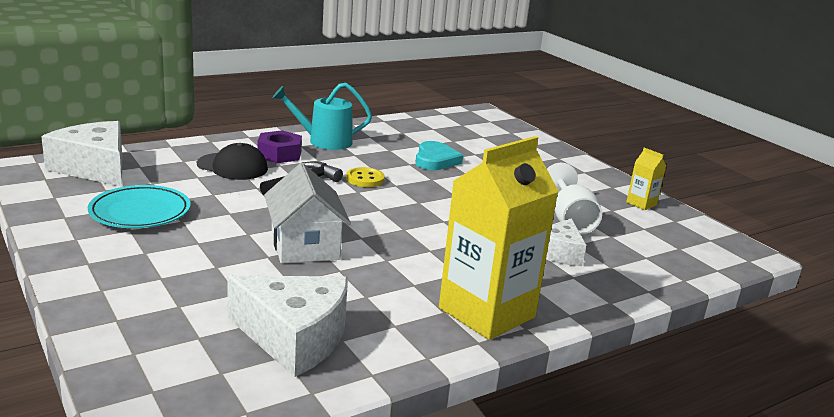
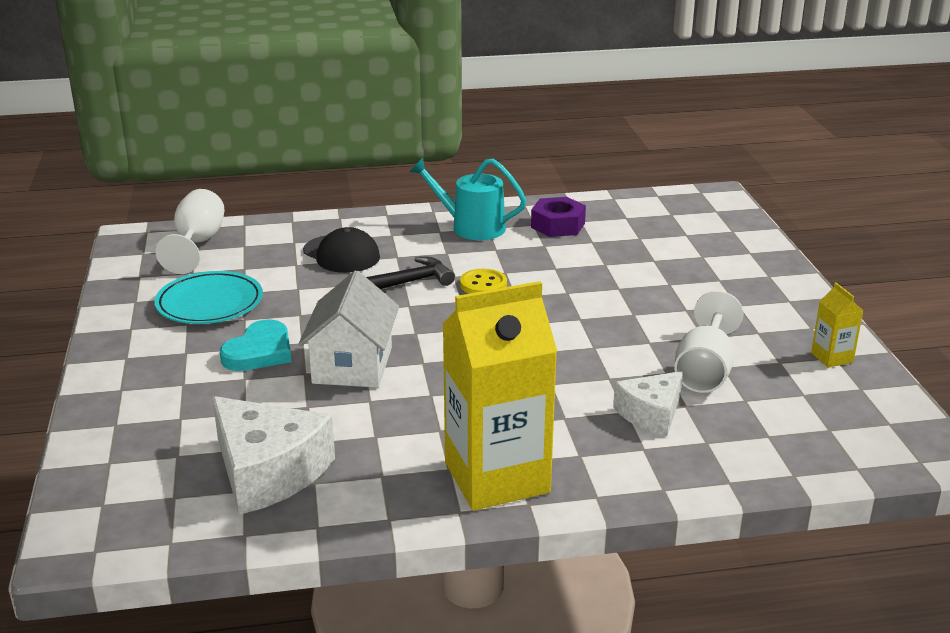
camera: 25 degrees right, 5 degrees up
(94, 168) = (197, 244): white cheese -> white goblet
(279, 154) = (405, 241): purple nut -> purple nut (557, 225)
(435, 160) = (593, 265): turquoise heart -> turquoise heart (259, 352)

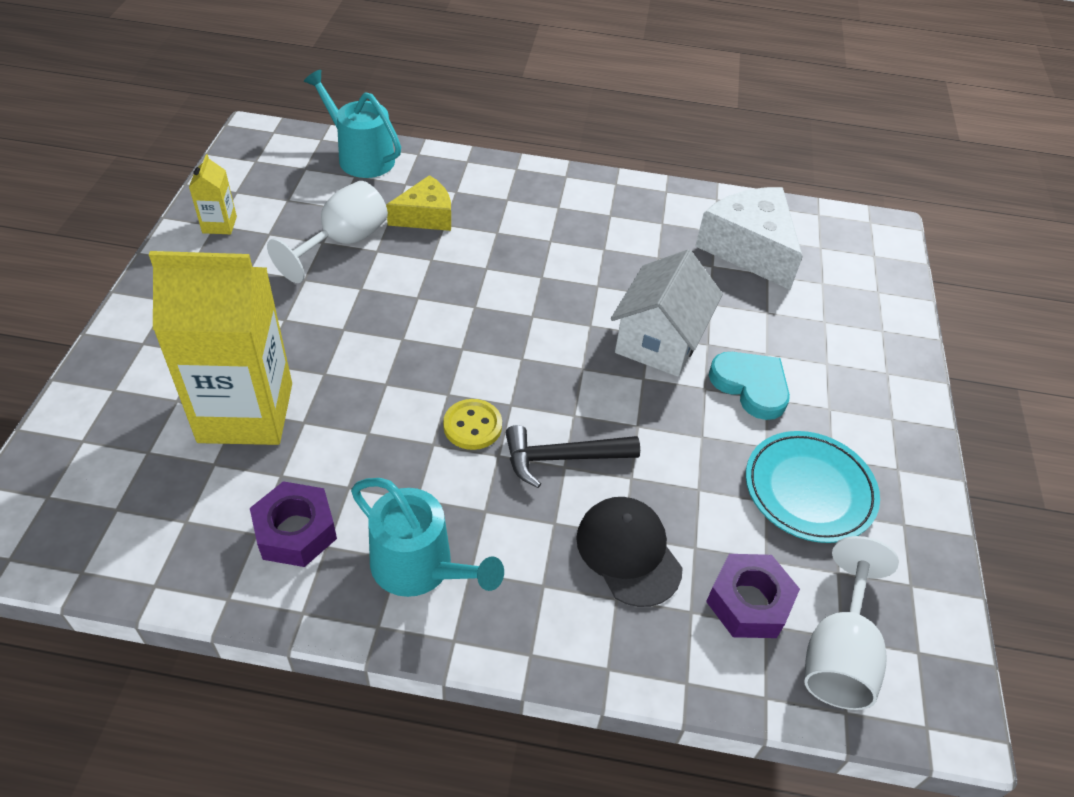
camera: 165 degrees left, 20 degrees up
(256, 251) = (748, 602): none -> purple nut
(259, 352) = (751, 386): turquoise heart -> turquoise heart turned 90 degrees clockwise
(497, 477) = (578, 198): yellow carton -> yellow carton (246, 412)
(651, 414) = (425, 216): white cheese -> yellow cheese
(787, 458) = (361, 157): none -> turquoise watering can

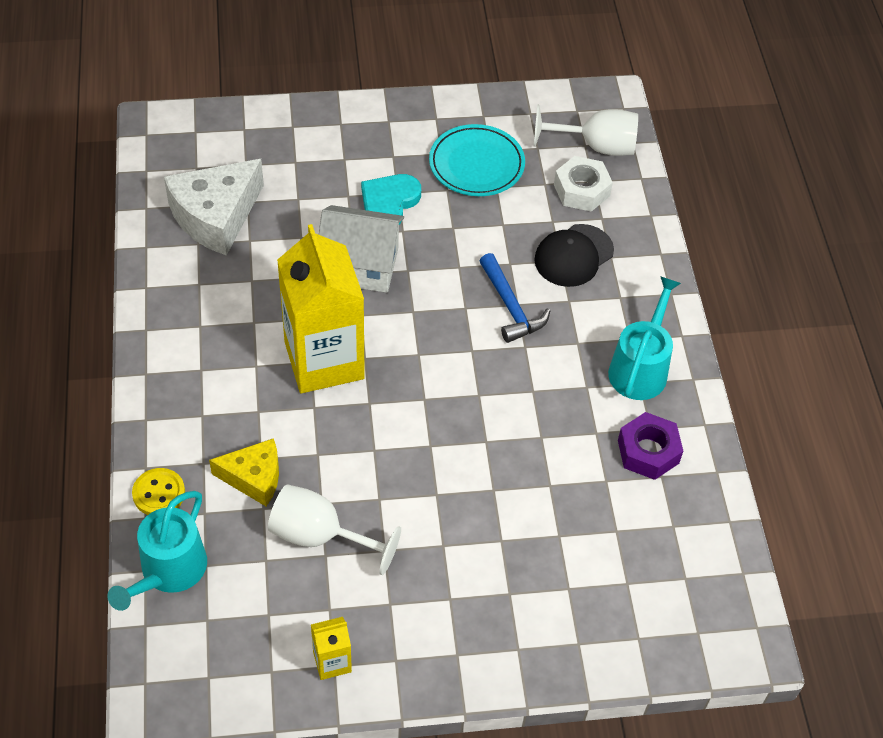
camera: 105 degrees left, 5 degrees up
(246, 412) = (559, 530): yellow carton -> yellow carton (324, 360)
(425, 216) = (254, 477): yellow cheese -> yellow cheese turned 135 degrees clockwise
(472, 426) = (504, 369): yellow button -> yellow button (159, 493)
(562, 458) = (510, 307): black hammer -> blue hammer
(748, 602) = (581, 190): purple nut -> white nut

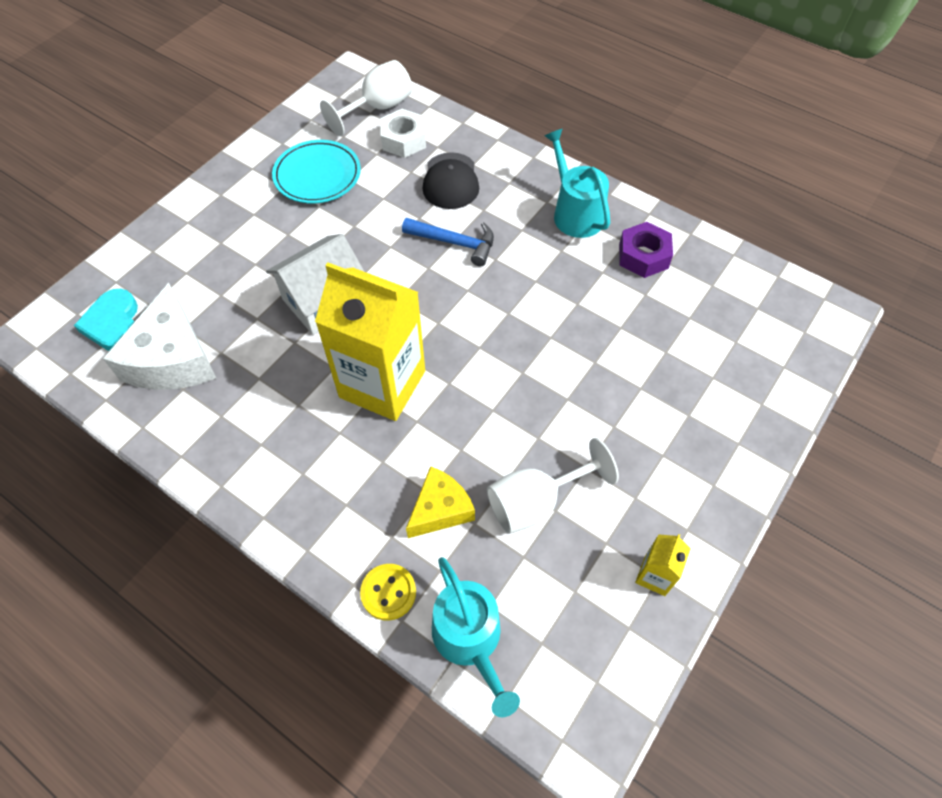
camera: 45 degrees left, 5 degrees up
(389, 203) = (290, 245): turquoise heart -> turquoise heart (114, 324)

